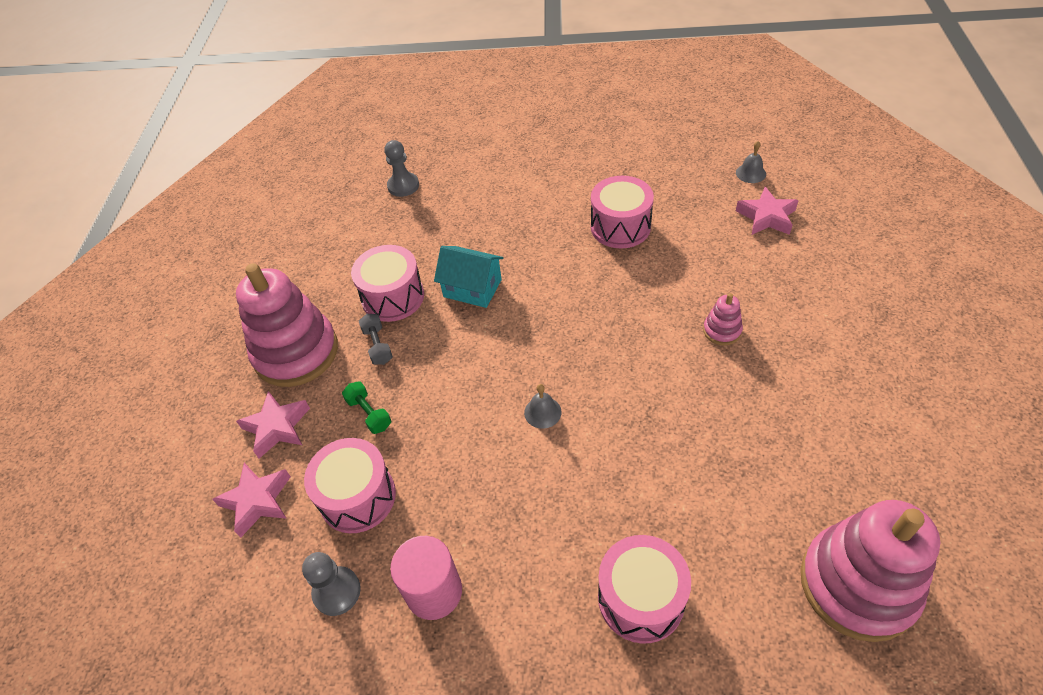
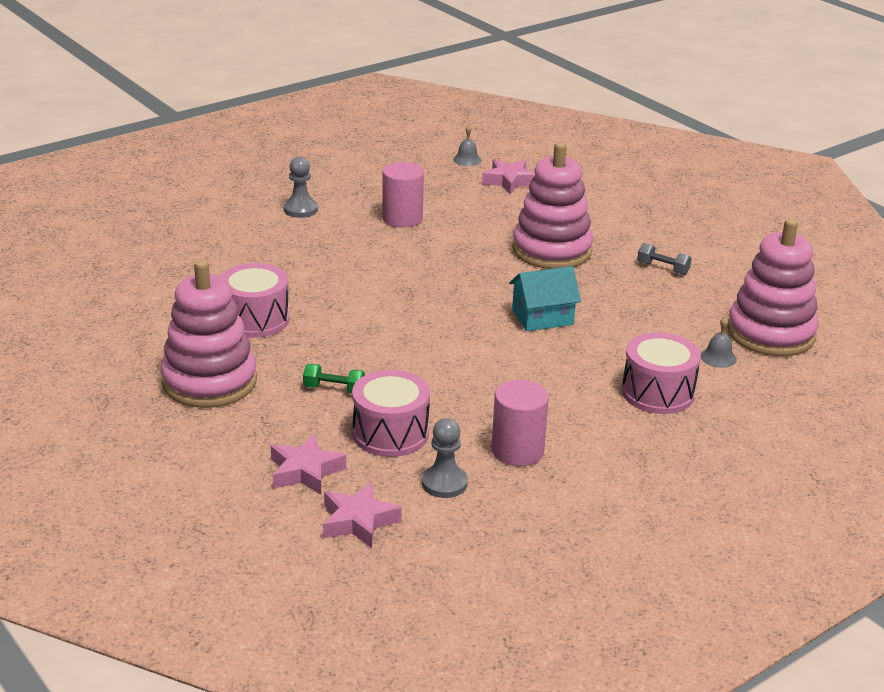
camera: 45 degrees left, 20 degrees down
(277, 427) = (260, 428): pink star -> pink star (358, 521)
(378, 346) = (284, 351): grey dumbbell -> grey dumbbell (662, 268)
(403, 186) = (160, 250): grey pawn -> grey pawn (300, 209)
(472, 288) = (322, 291): turquoise house -> turquoise house (542, 317)
(542, 412) = (476, 336): grey bell -> grey bell (718, 357)
(620, 227) = (402, 218): pink drum -> pink cylinder
(722, 330) = (551, 250): pink stacking toy -> pink stacking toy, size x2.34

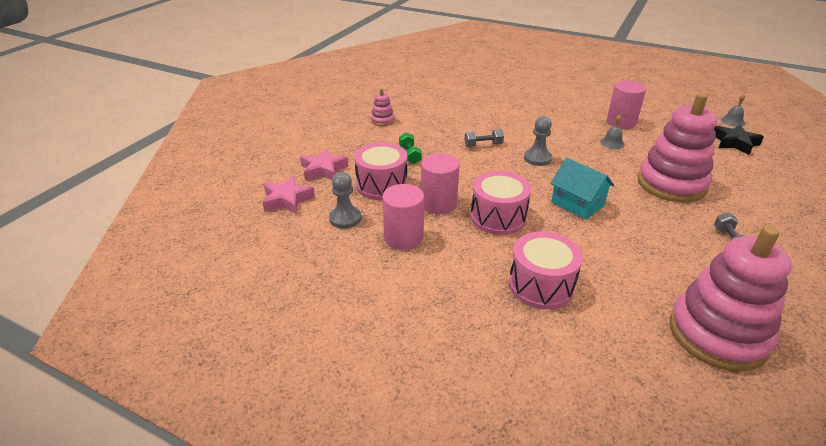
camera: 65 degrees right, 5 degrees up
(209, 381) = (382, 121): pink stacking toy -> pink stacking toy, size x0.43
(255, 319) = (453, 114): pink drum -> pink drum (498, 217)
(300, 209) = (580, 93): grey pawn -> grey pawn (537, 158)
(363, 327) = (483, 145): none -> grey dumbbell
(468, 404) = (438, 203): none -> pink cylinder
(509, 181) = (734, 143): pink star -> black star
(718, 357) = (633, 308): grey bell -> grey bell (612, 143)

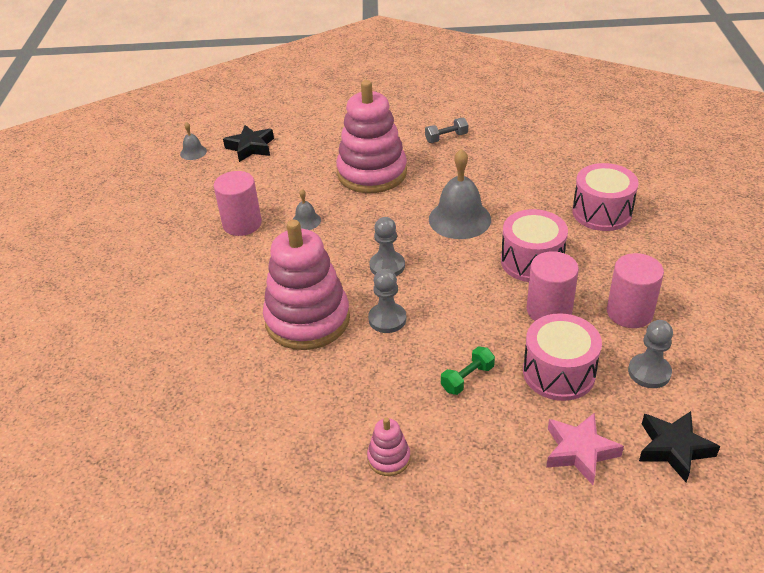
camera: 115 degrees left, 5 degrees up
(287, 200) = (674, 448): pink star -> black star
(483, 145) = (387, 319): grey dumbbell -> grey pawn
(577, 204) = (459, 219): turquoise house -> grey bell
(717, 334) = (567, 134): pink stacking toy -> pink stacking toy (307, 320)

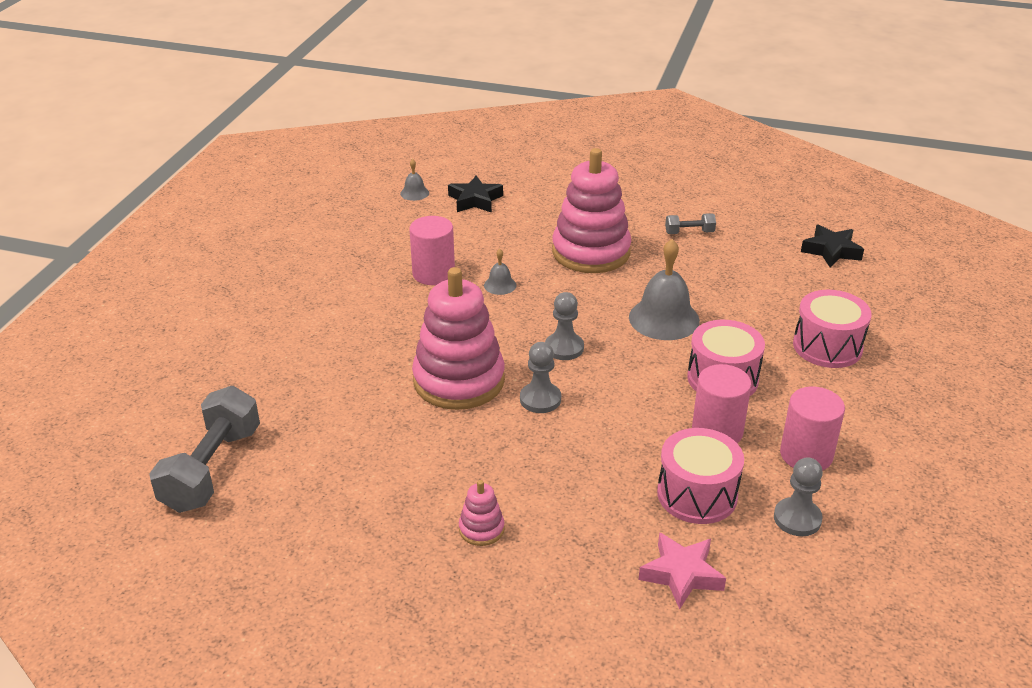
camera: 15 degrees right, 5 degrees down
(108, 469) = (212, 469): none -> grey dumbbell
(467, 378) = (597, 476): green dumbbell -> none
(674, 448) = (785, 598): black star -> black star (831, 251)

